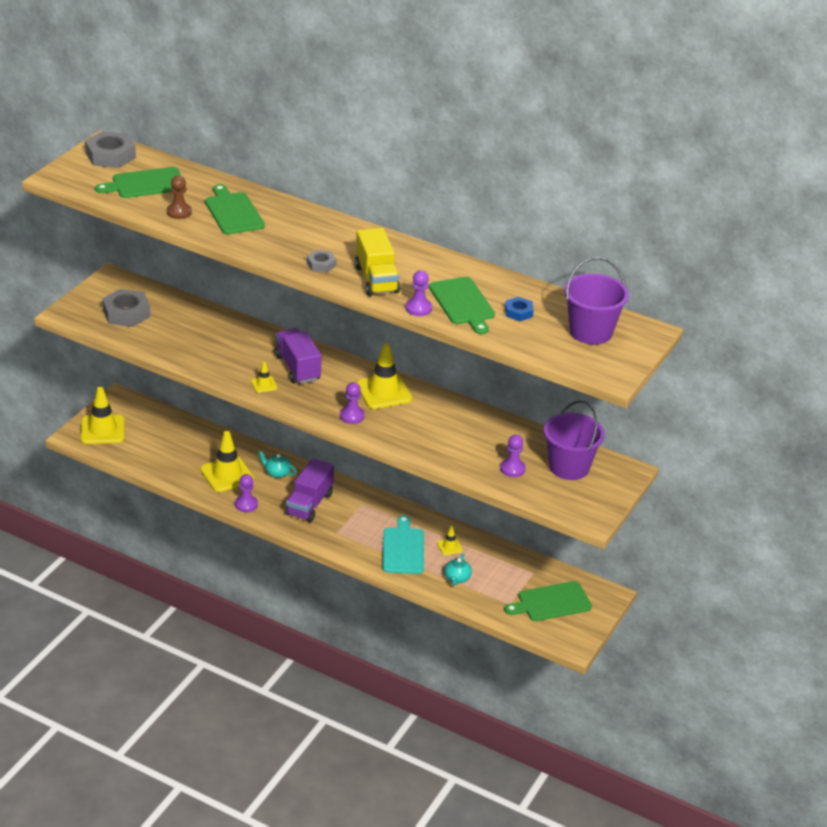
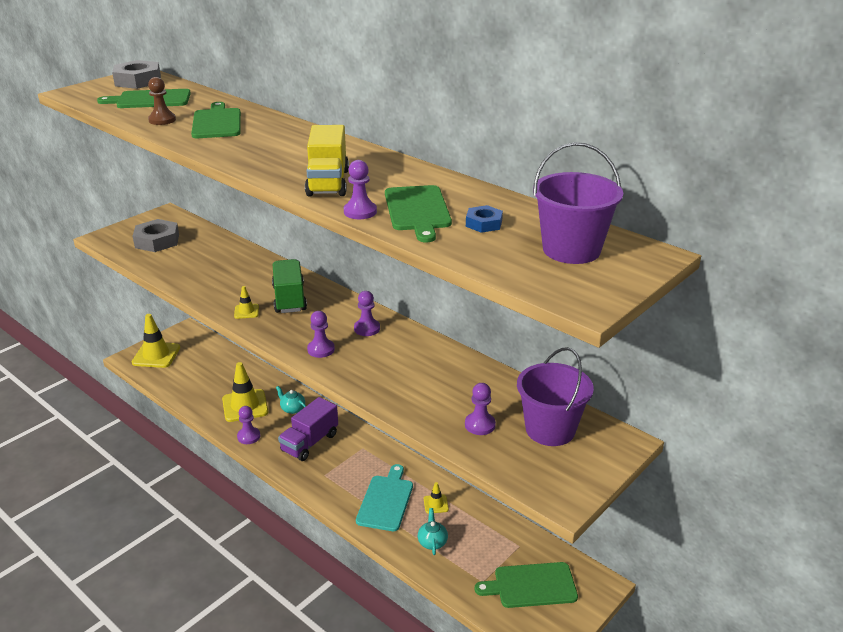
camera: 15 degrees right, 5 degrees down
(297, 368) = (289, 299): purple truck -> green truck
(321, 264) = (275, 167): grey nut -> none
(384, 392) = (367, 328): yellow traffic cone -> purple pawn
(457, 578) = (432, 542): turquoise teapot -> turquoise teapot turned 150 degrees clockwise

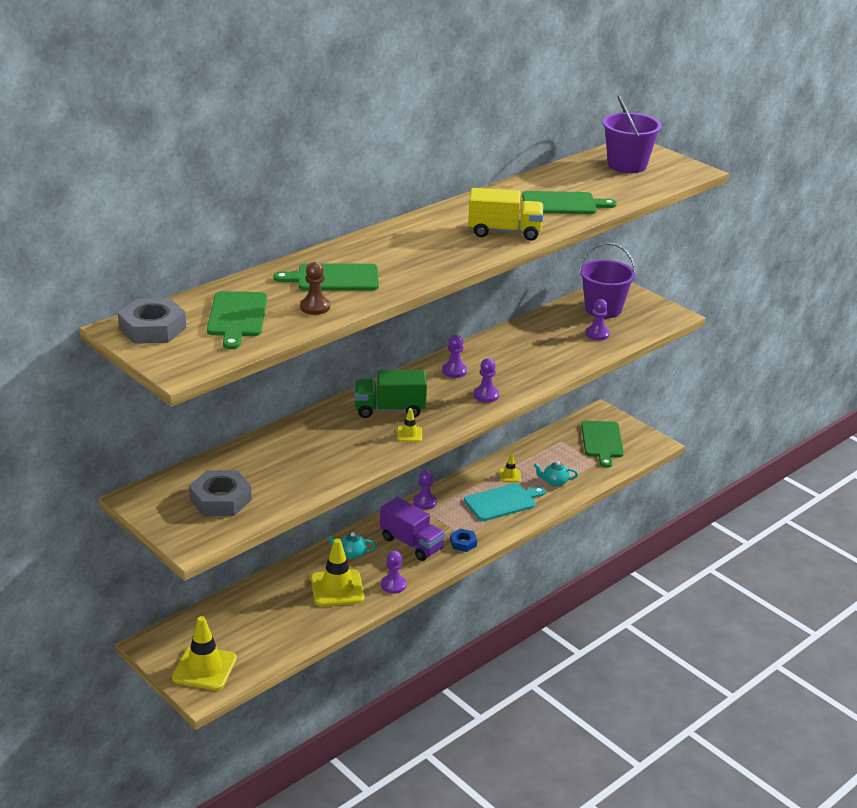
camera: 85 degrees left, 0 degrees up
(292, 409) = (351, 554): turquoise teapot -> turquoise teapot turned 45 degrees clockwise
(360, 212) = (563, 223): purple pawn -> purple pawn (424, 502)
(386, 501) = (502, 502): turquoise cutting board -> turquoise cutting board turned 135 degrees clockwise
(484, 223) = (586, 185): blue nut -> blue nut (463, 543)

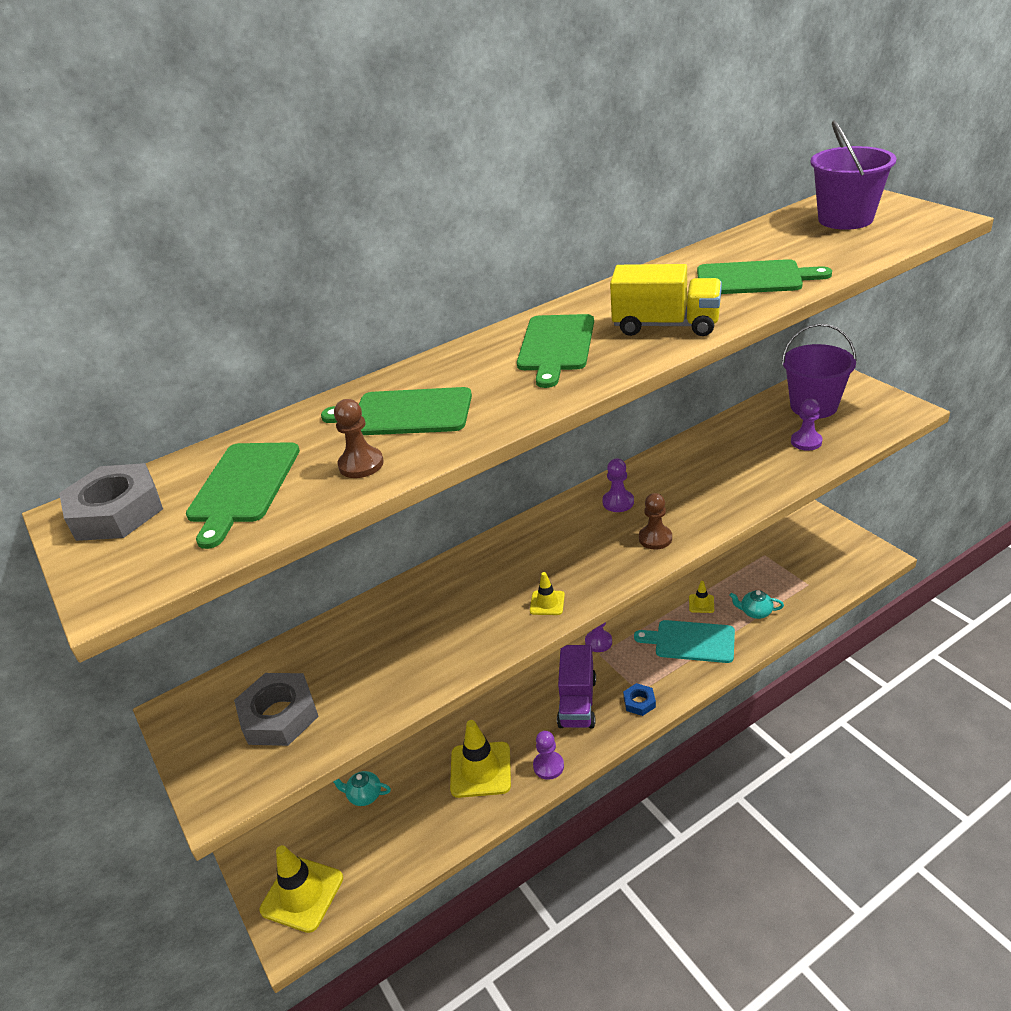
camera: 15 degrees right, 5 degrees up
(351, 554) = (505, 717): turquoise teapot -> turquoise teapot (364, 795)
(389, 409) = (528, 563): green truck -> none
(411, 543) = (577, 702): purple truck -> purple truck turned 45 degrees clockwise
(486, 395) = (655, 538): purple pawn -> brown pawn
(502, 502) = (691, 641): turquoise cutting board -> turquoise cutting board turned 150 degrees counterclockwise
(602, 441) = (813, 555): green cutting board -> green cutting board (556, 346)

